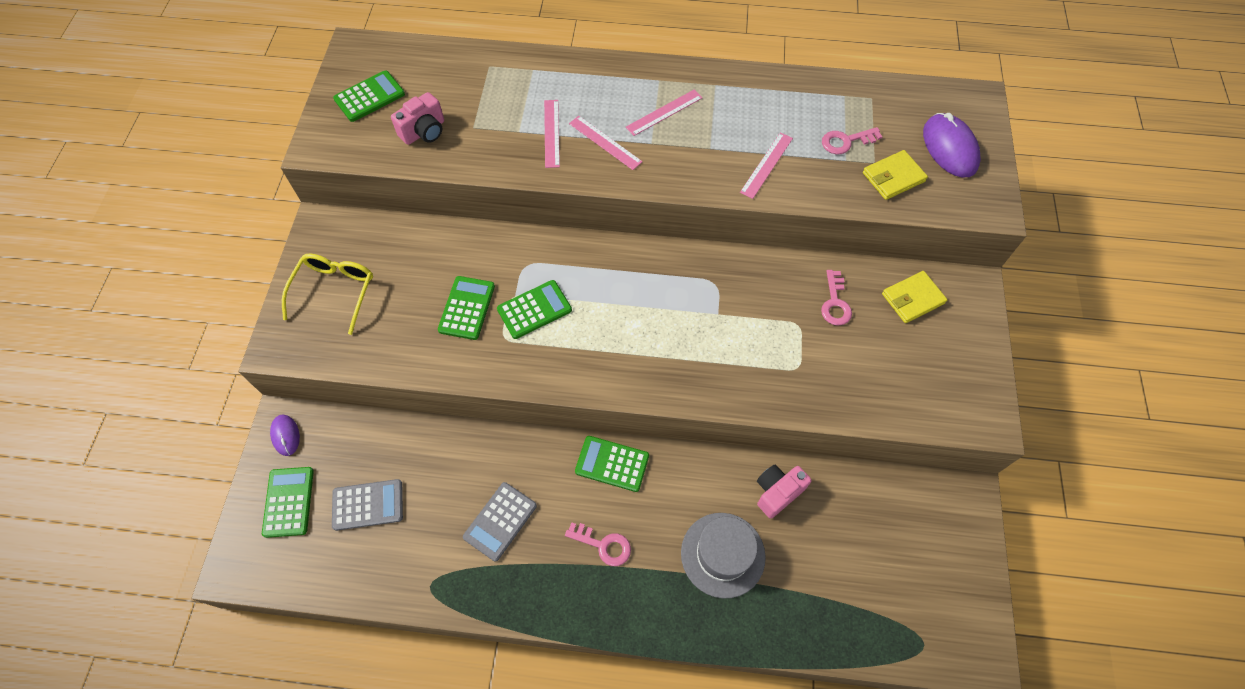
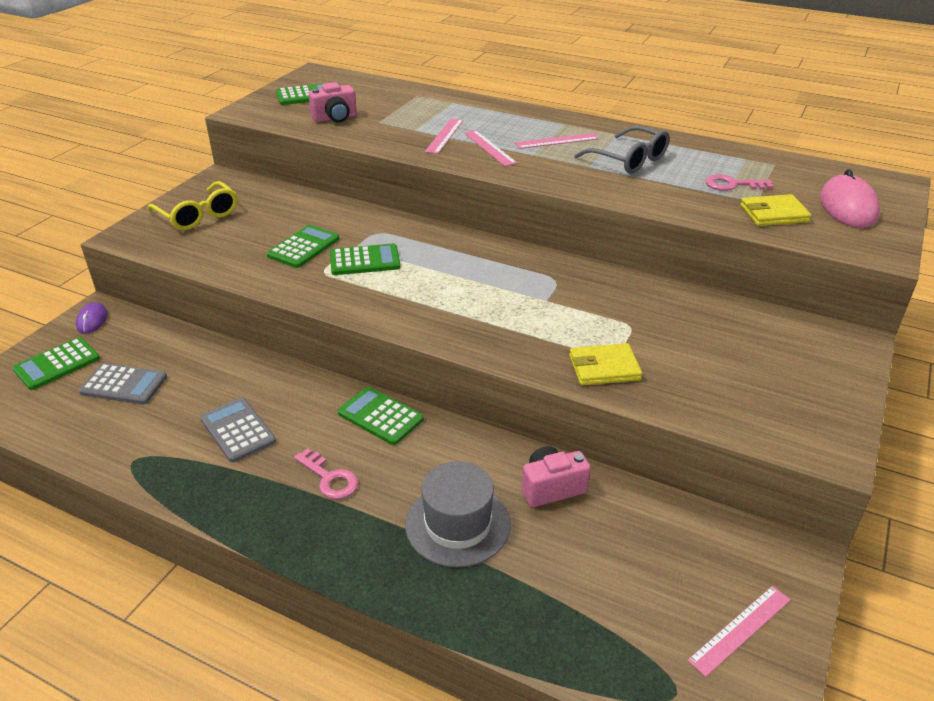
camera: 20 degrees right, 25 degrees down
(288, 502) = (57, 364): green calculator -> green calculator turned 150 degrees counterclockwise
(334, 291) = (198, 215): yellow glasses -> yellow glasses turned 105 degrees clockwise
(500, 521) = (237, 430): grey calculator -> grey calculator turned 90 degrees clockwise
(742, 126) = (629, 160): none -> grey glasses
(766, 165) = (639, 184): pink ruler -> pink ruler (740, 629)
(835, 303) = (680, 319): pink key -> none
(912, 299) = (774, 334): yellow wallet -> yellow wallet (604, 368)
(949, 148) = (848, 207): purple mouse -> pink mouse

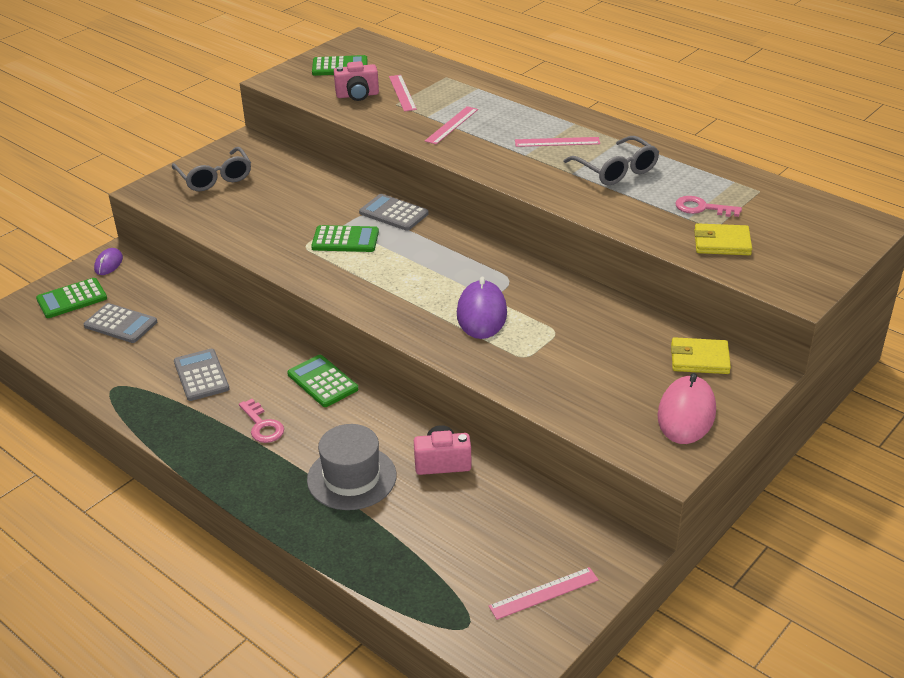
camera: 15 degrees right, 0 degrees up
(198, 215) = (215, 178): yellow glasses -> grey glasses
(303, 247) = (296, 220): green calculator -> none
(404, 229) = (393, 213): none -> grey calculator
(489, 148) = (488, 143): pink ruler -> pink ruler (402, 93)
(544, 317) = (481, 313): none -> purple mouse
(604, 368) = (511, 365): yellow wallet -> yellow wallet (699, 359)
(848, 207) = (802, 244): pink mouse -> pink mouse (686, 413)

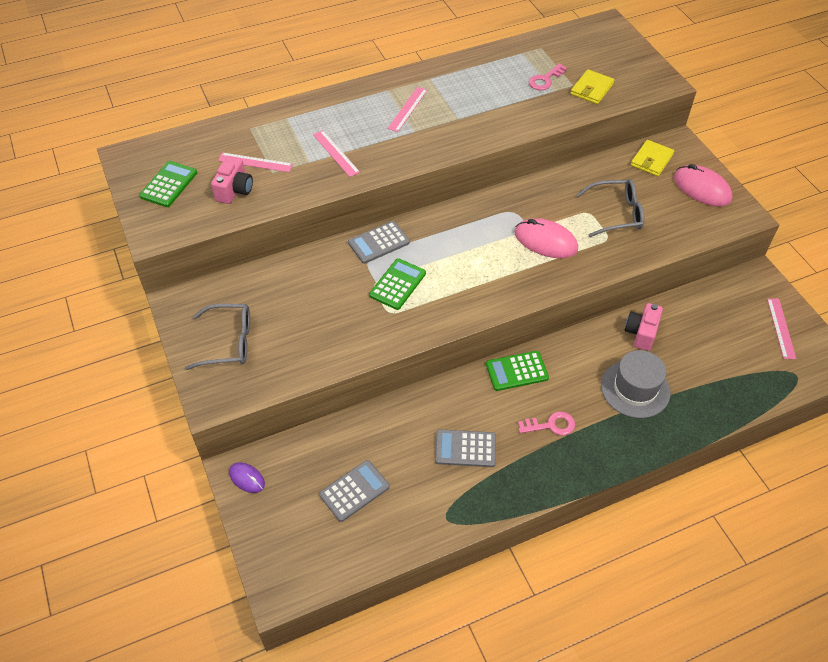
camera: 65 degrees left, 15 degrees up
(72, 299) = (287, 522): green calculator -> none
(481, 313) = (545, 241): purple mouse -> pink mouse
(616, 170) = (469, 97): grey glasses -> grey glasses (616, 214)

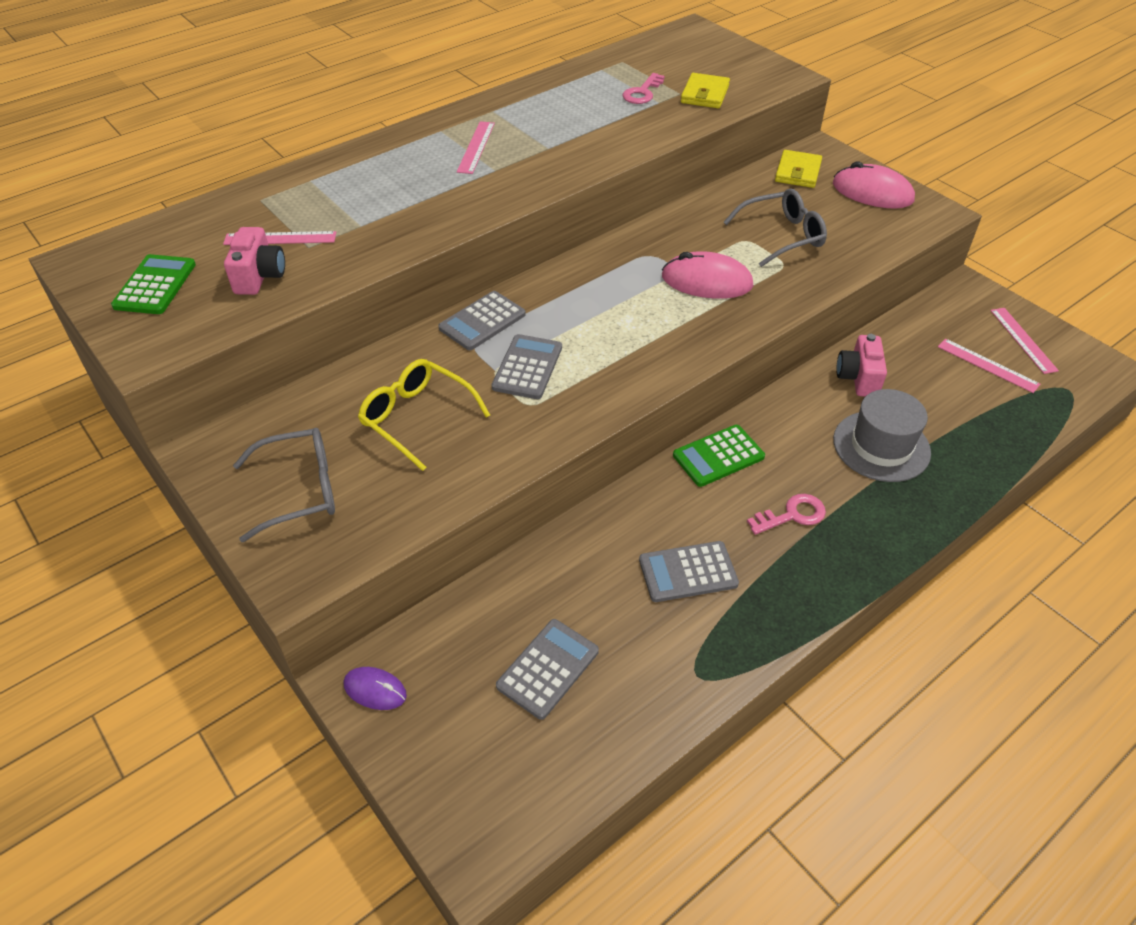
camera: 15 degrees left, 5 degrees down
(314, 307) = (417, 418): none -> yellow glasses
(336, 153) = (394, 210): pink ruler -> pink ruler (987, 365)
(397, 284) = (527, 367): green calculator -> grey calculator

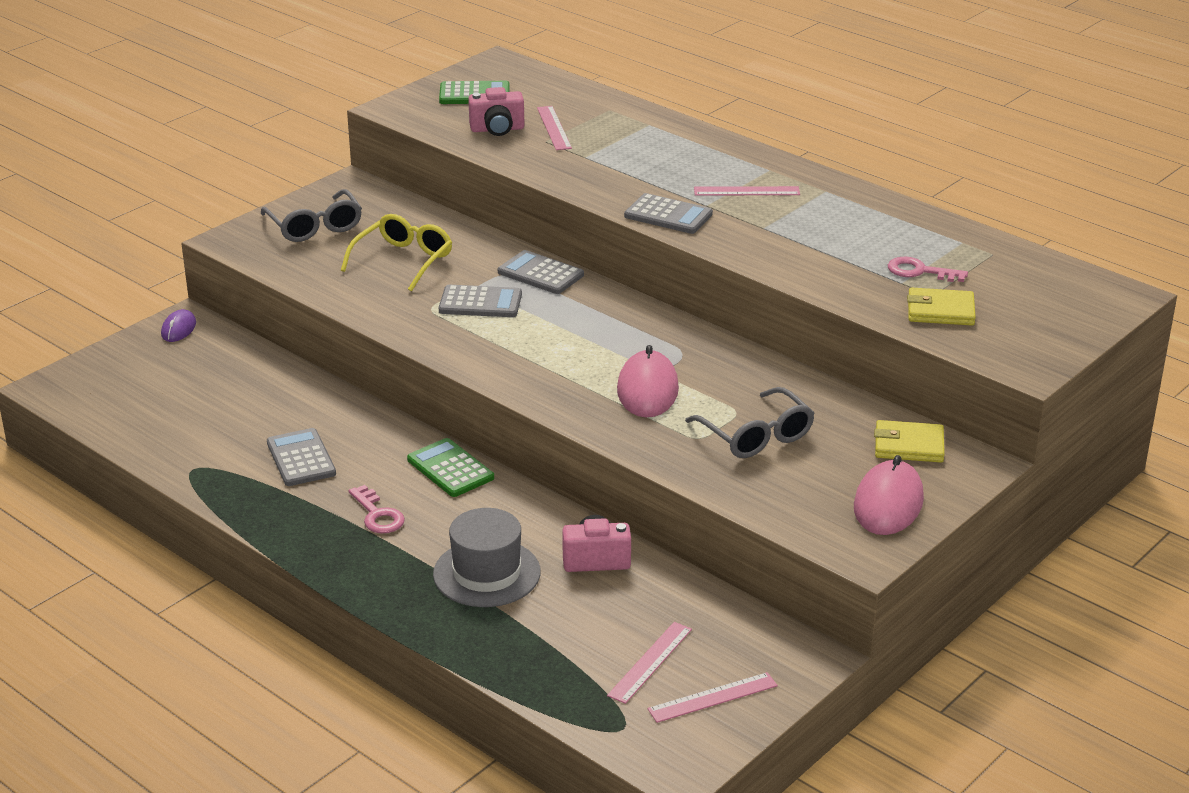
camera: 80 degrees right, 15 degrees down
(547, 668) = (198, 398): grey calculator -> grey calculator (668, 215)

